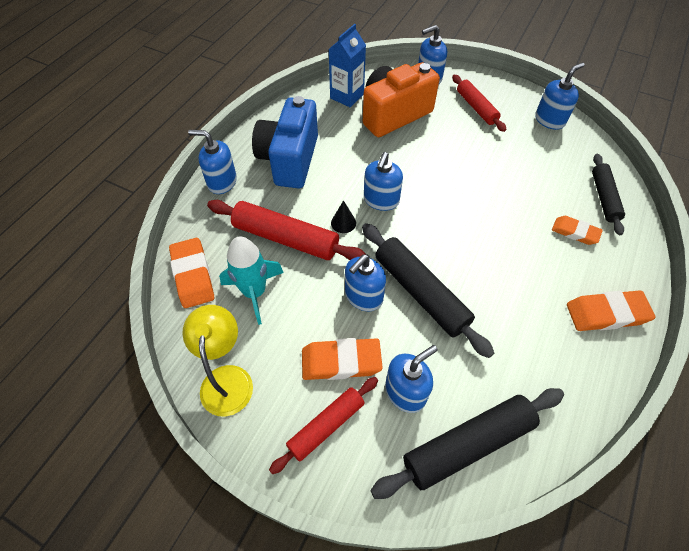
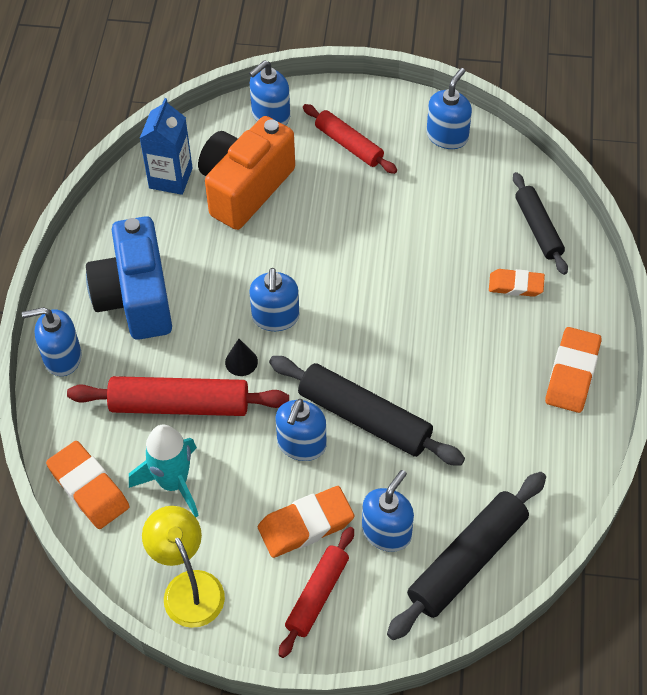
camera: 20 degrees left, 0 degrees up
(606, 314) = (572, 373): orange eraser -> orange eraser turned 45 degrees counterclockwise

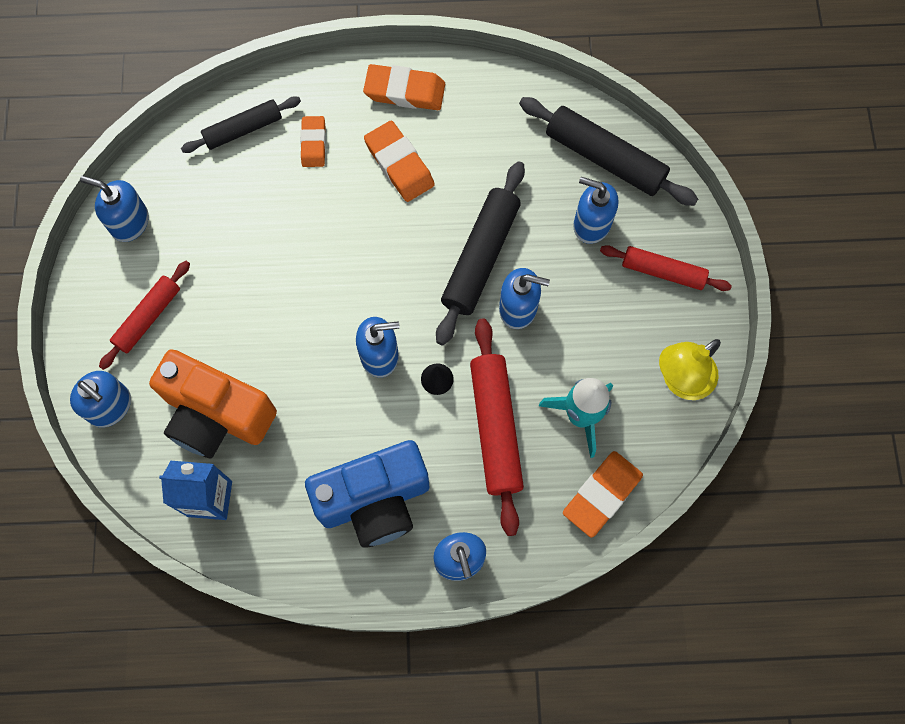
camera: 100 degrees left, 15 degrees up
(306, 525) = (599, 291): orange eraser -> orange eraser (399, 164)

